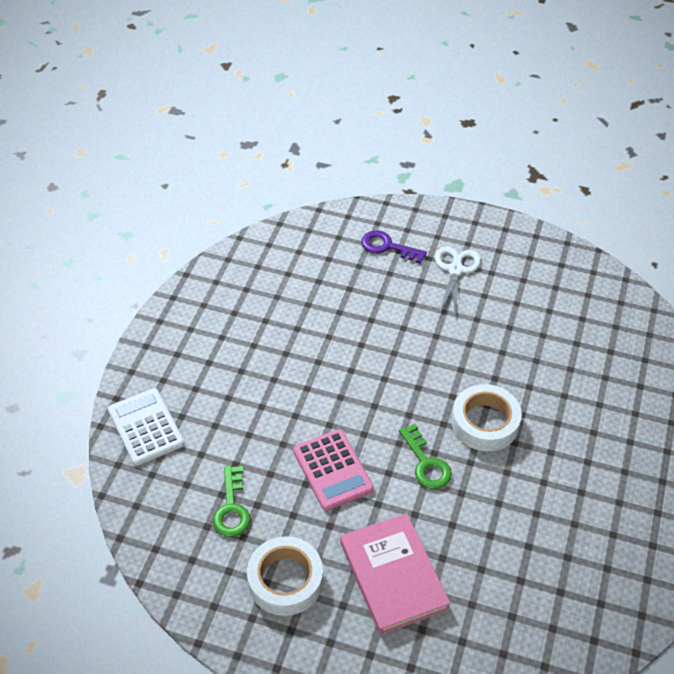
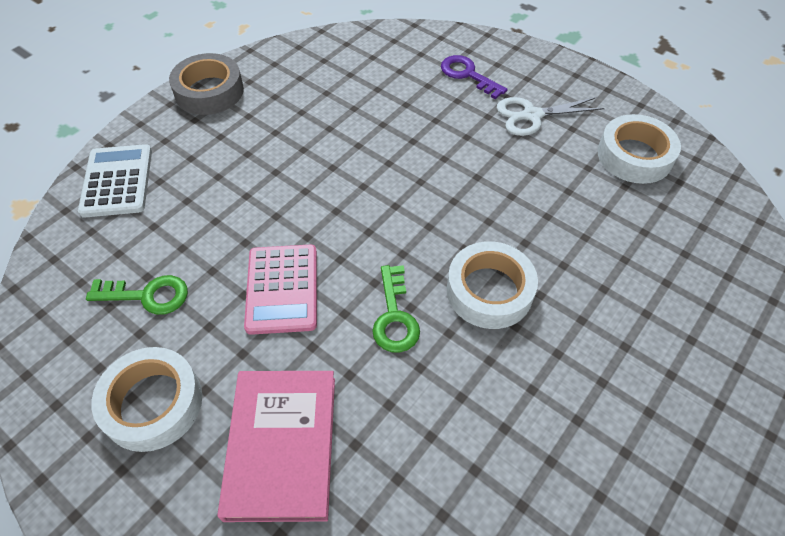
camera: 20 degrees right, 5 degrees up
(174, 324) = (209, 91): none -> grey tape
(232, 508) = (147, 295): green key -> green key turned 105 degrees counterclockwise
(455, 270) = (532, 115): white scissors -> white scissors turned 135 degrees counterclockwise
(547, 283) = (634, 156): none -> white tape

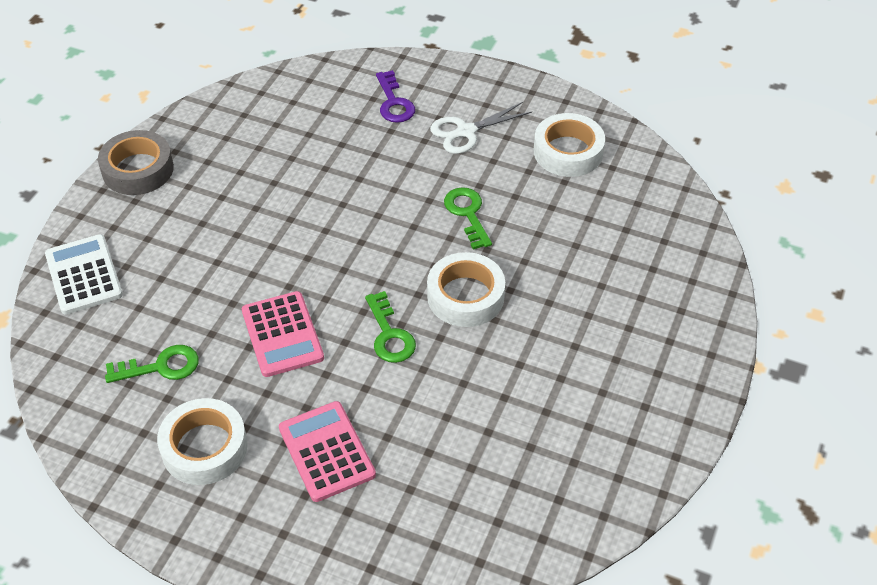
camera: 15 degrees left, 5 degrees down
(281, 445) = (326, 451): pink book -> pink calculator
(468, 75) = (394, 102): purple key -> purple key turned 135 degrees counterclockwise
(513, 199) = (467, 214): none -> green key

